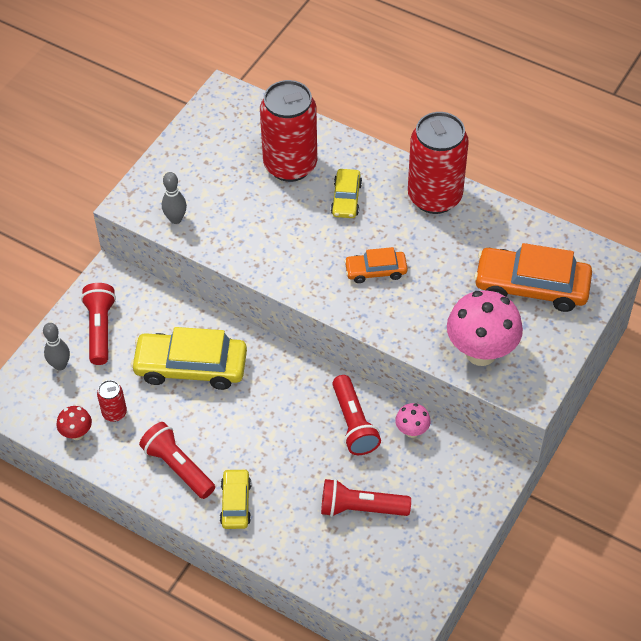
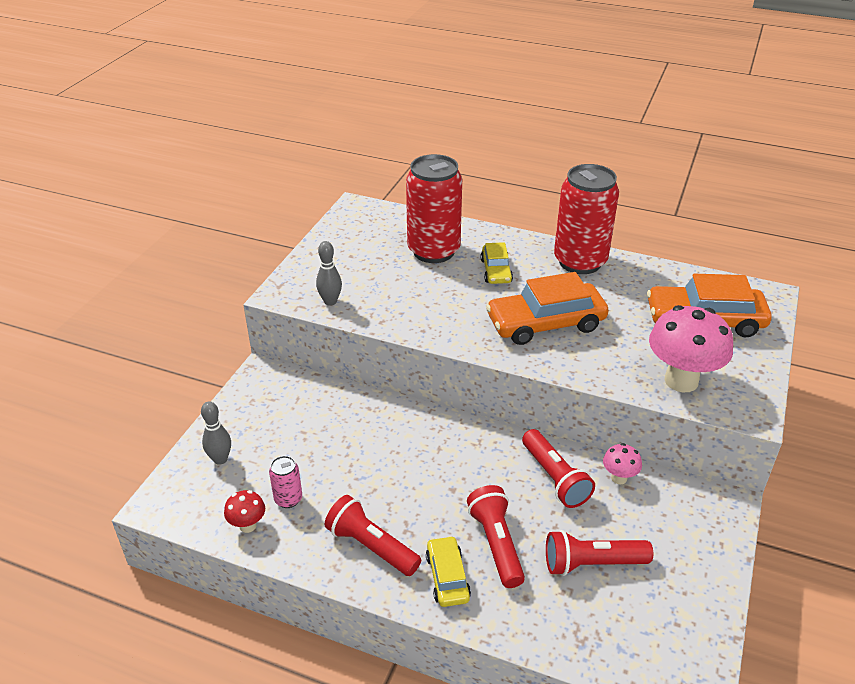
camera: 10 degrees left, 15 degrees down
(100, 329) = (260, 421): red flashlight -> red flashlight (496, 544)
(114, 413) = (288, 499): red can -> pink can
(191, 367) = (365, 444): yellow car -> none
(375, 271) = (545, 323): orange car -> orange car, size x1.84

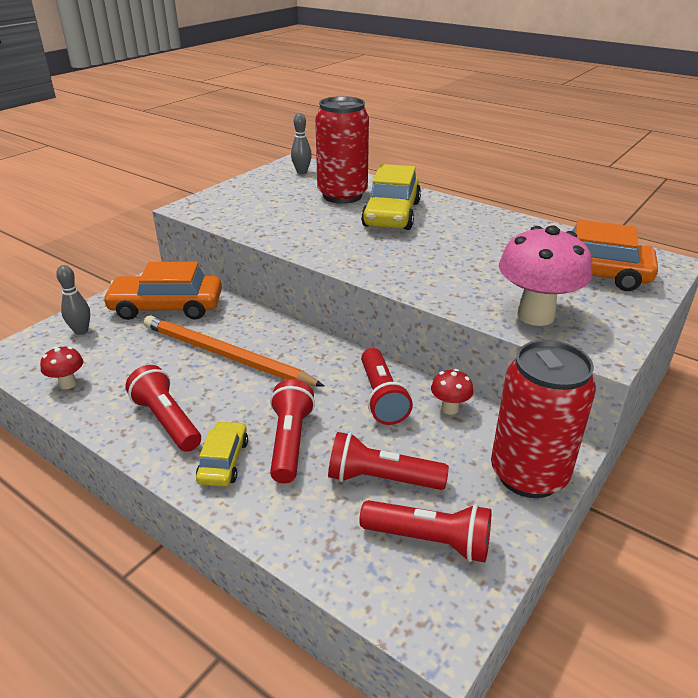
camera: 15 degrees right, 5 degrees down
(288, 499) = (117, 370): pink can -> none
(330, 301) = (226, 217): grey bowling pin -> grey bowling pin (302, 172)
(386, 460) = (225, 355): none -> orange pencil
(496, 271) = (391, 214): yellow car -> yellow car, size x1.84
(545, 323) = (416, 255): orange car -> orange car (167, 307)
(580, 262) = (477, 217): red can -> red can (528, 474)
(619, 478) = (449, 408): pink mushroom -> red mushroom
(655, 612) = (430, 540): none -> red flashlight

